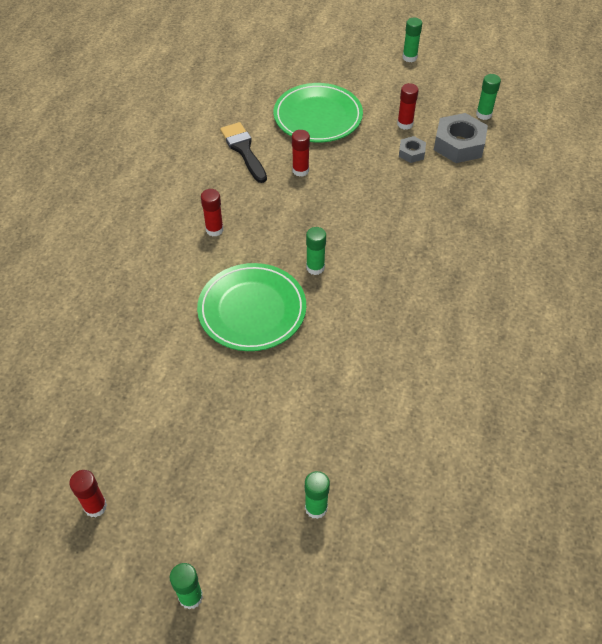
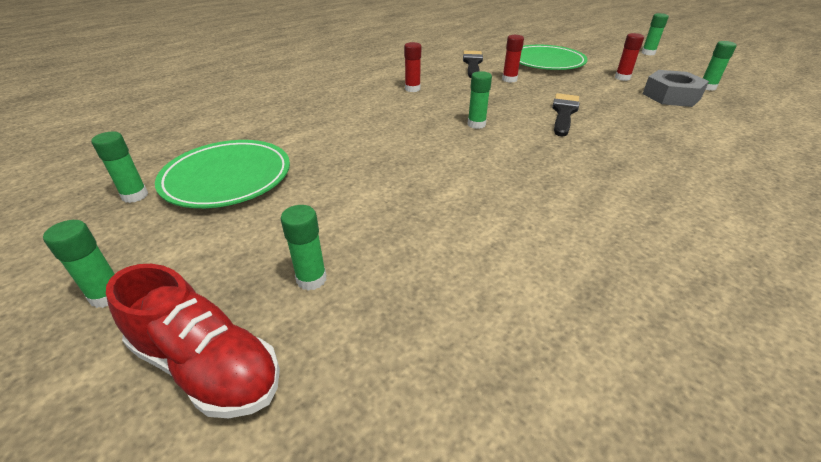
camera: 30 degrees right, 15 degrees down
(95, 506) = (135, 196): red glue stick -> green glue stick
(252, 310) = (398, 131): green plate -> green plate (227, 178)
(310, 600) = (208, 366): none -> red shoe
(380, 214) = (564, 113): none -> black brush
(411, 153) = (619, 91): grey nut -> none

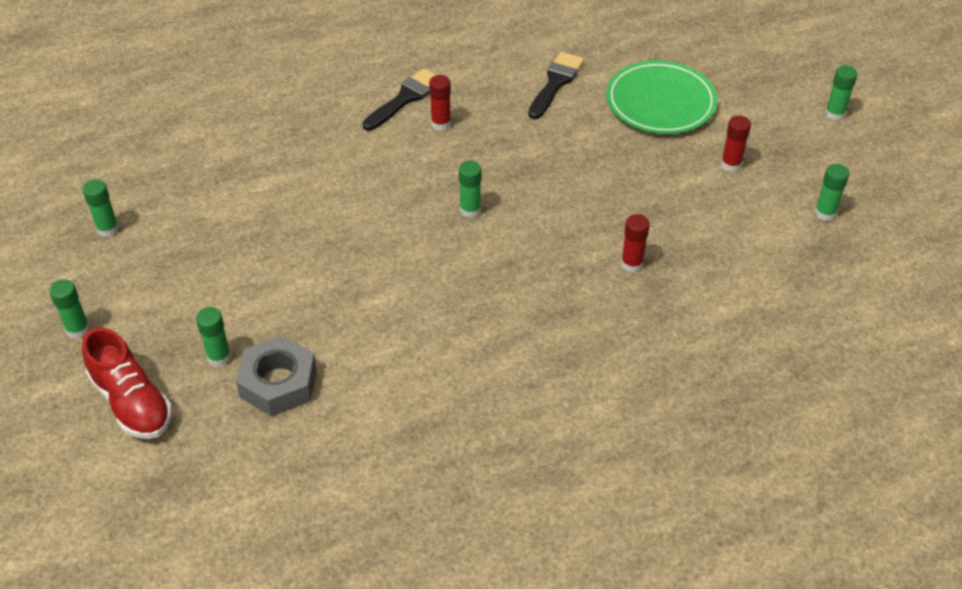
camera: 20 degrees right, 10 degrees up
(227, 178) = (189, 227): green plate -> none
(509, 79) = (576, 132): red glue stick -> red glue stick (631, 264)
(564, 113) = (587, 215): black brush -> black brush (405, 98)
(671, 96) = (754, 218): grey nut -> grey nut (278, 383)

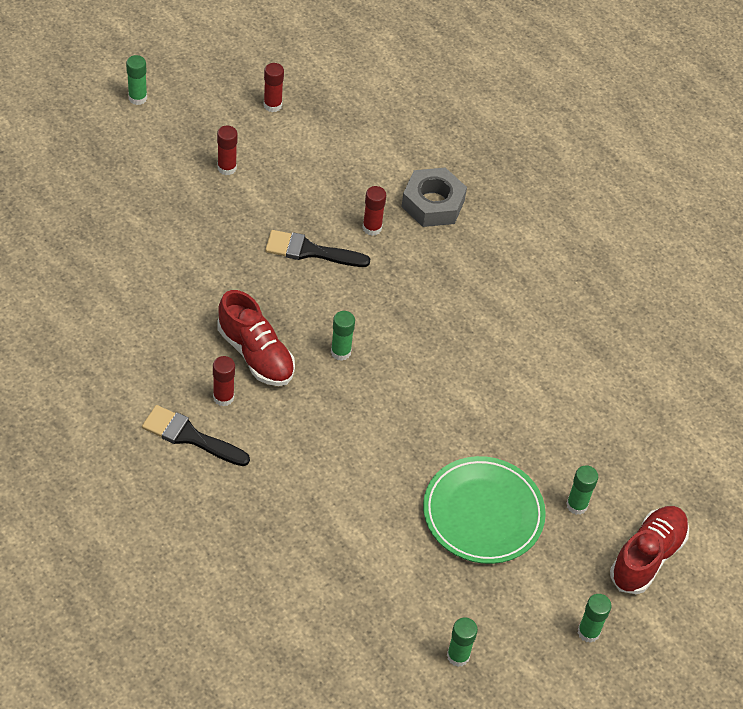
camera: 110 degrees left, 5 degrees up
(278, 383) = (586, 452): grey nut -> grey nut (433, 203)
(484, 151) = (256, 354): none -> red shoe
(556, 83) = (136, 310): black brush -> black brush (310, 251)
(660, 102) = (148, 223): green plate -> green plate (483, 513)
(825, 213) = (272, 105): green glue stick -> red glue stick

